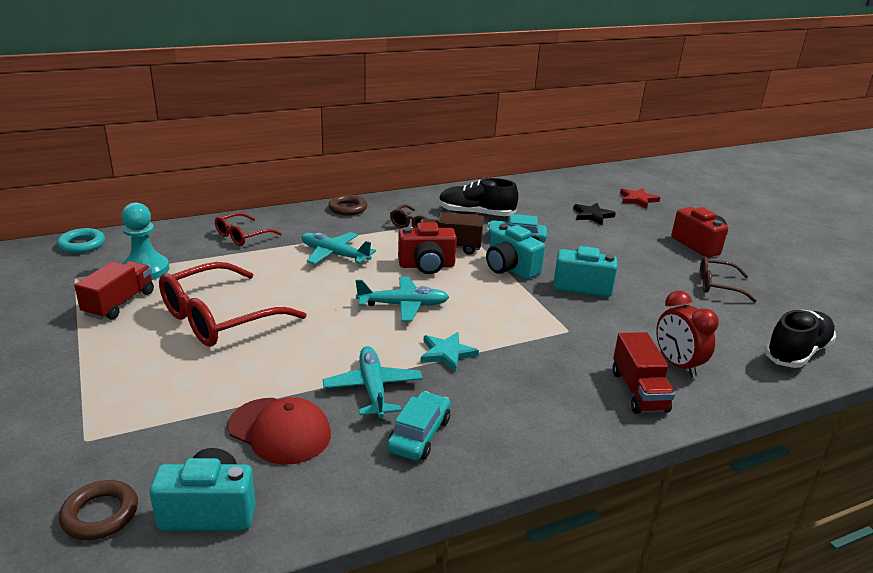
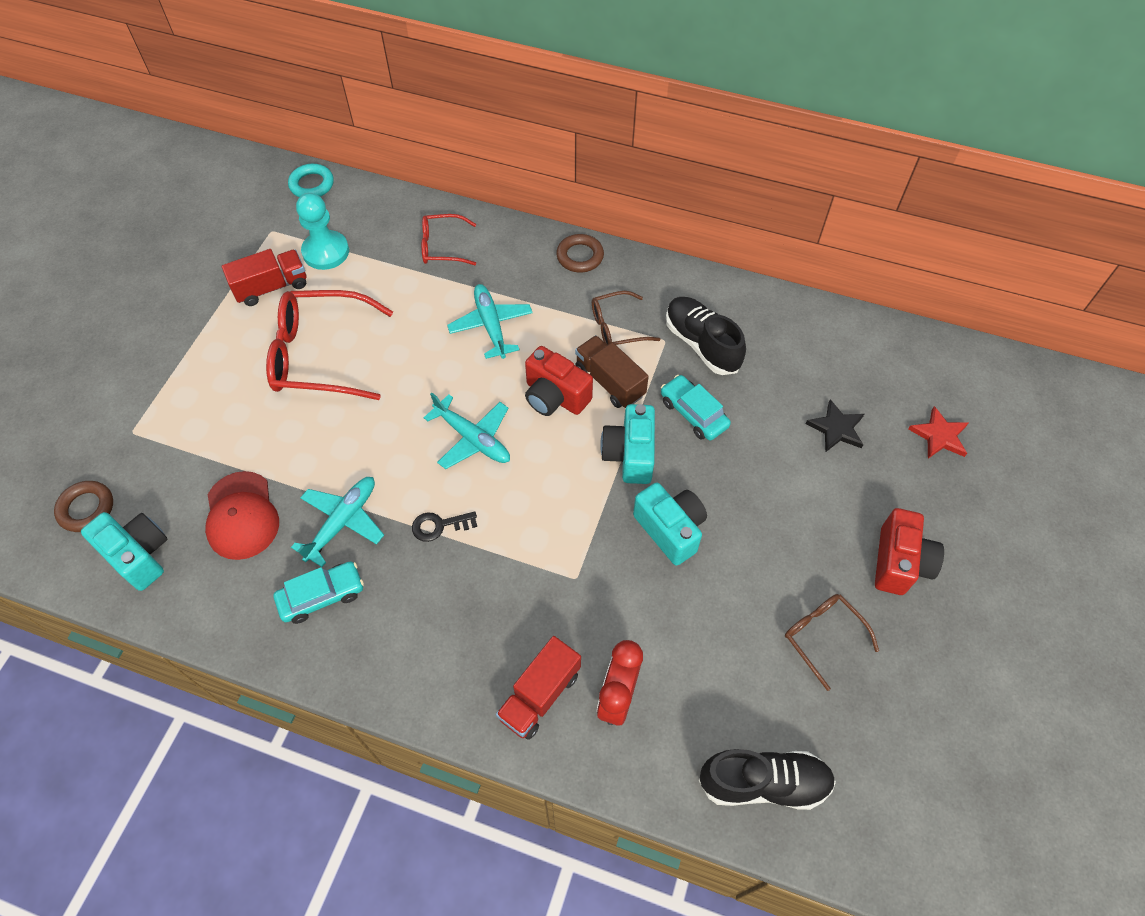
camera: 45 degrees right, 30 degrees up
(447, 353) = (439, 526): turquoise star -> black key

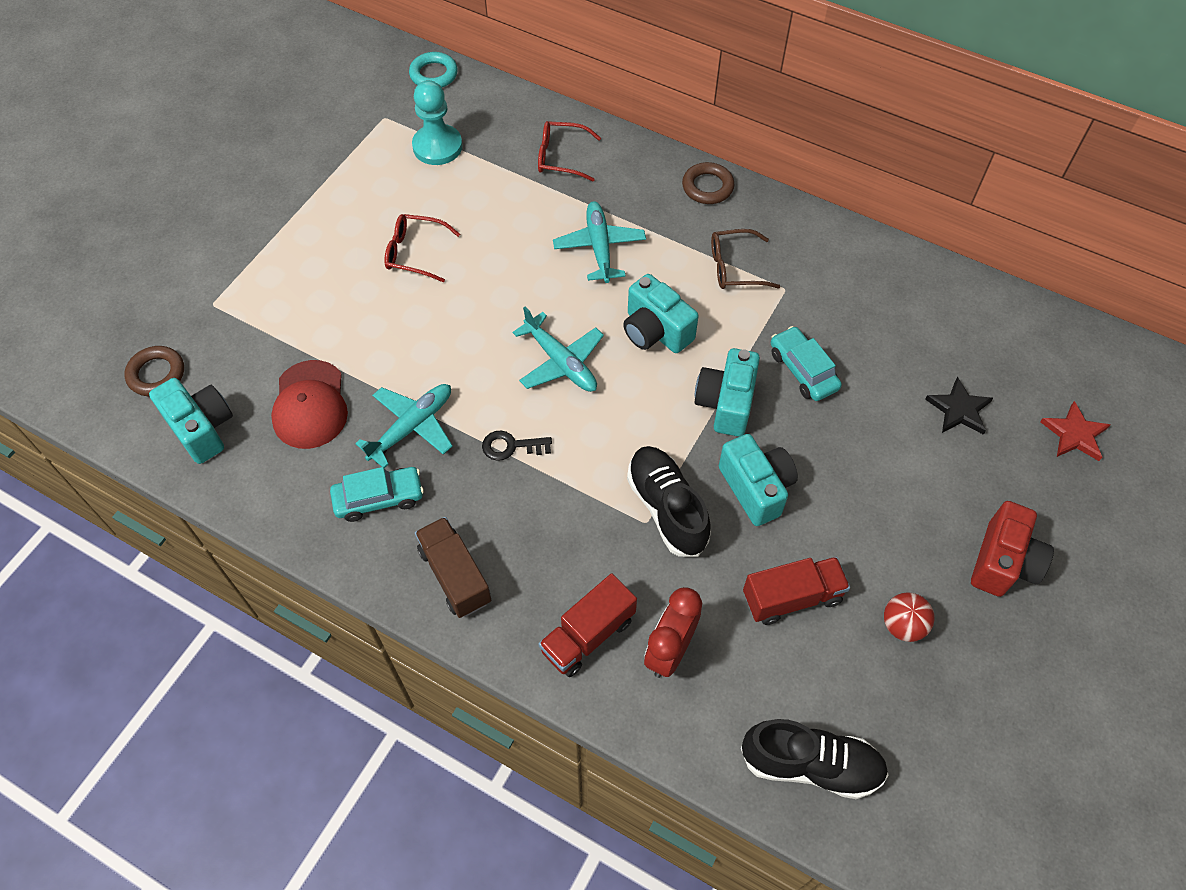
camera: 10 degrees right, 0 degrees up
(272, 287) = (376, 176): red truck -> red truck (792, 597)
(320, 355) = (414, 253): red glasses -> red glasses, size x0.54
(555, 396) = (655, 331): red camera -> turquoise camera
(610, 382) = (717, 324): brown truck -> brown truck (455, 575)
(701, 344) = (825, 298): black shoe -> black shoe (667, 508)
(822, 636) = (902, 625): brown glasses -> red ball

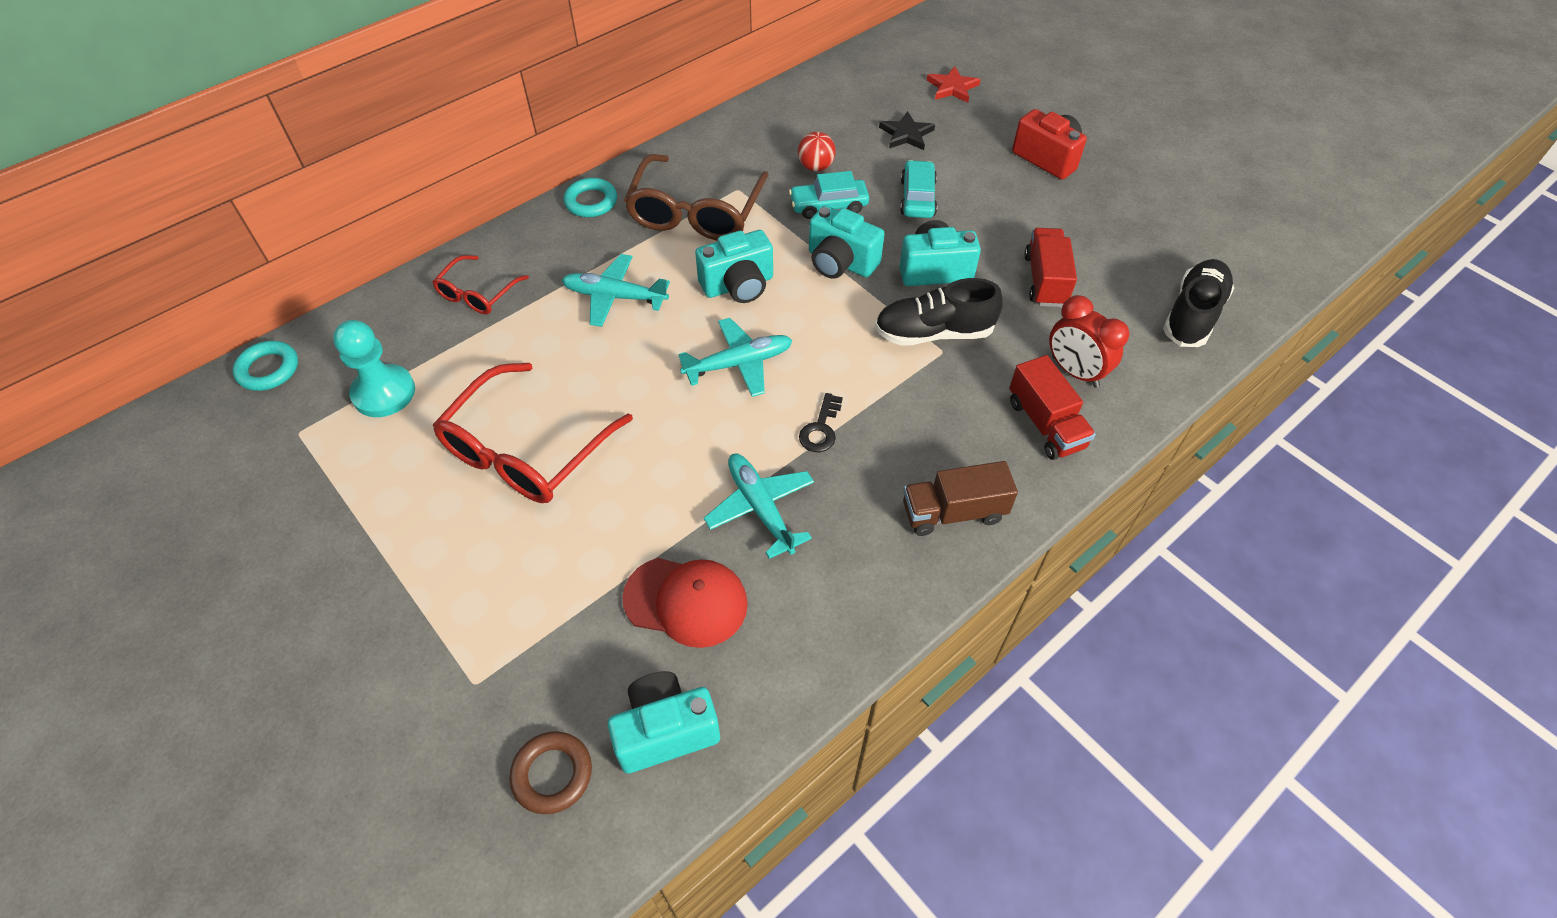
camera: 70 degrees left, 5 degrees down
(379, 498) = (838, 559): turquoise car -> turquoise car (917, 198)
(414, 253) = (526, 450): red glasses -> red glasses, size x1.85
(707, 187) = (591, 202): brown ring -> turquoise ring
(734, 267) = (696, 212): brown glasses -> brown glasses, size x1.85
(902, 625) = (1086, 227): red ball -> red ball (816, 167)

